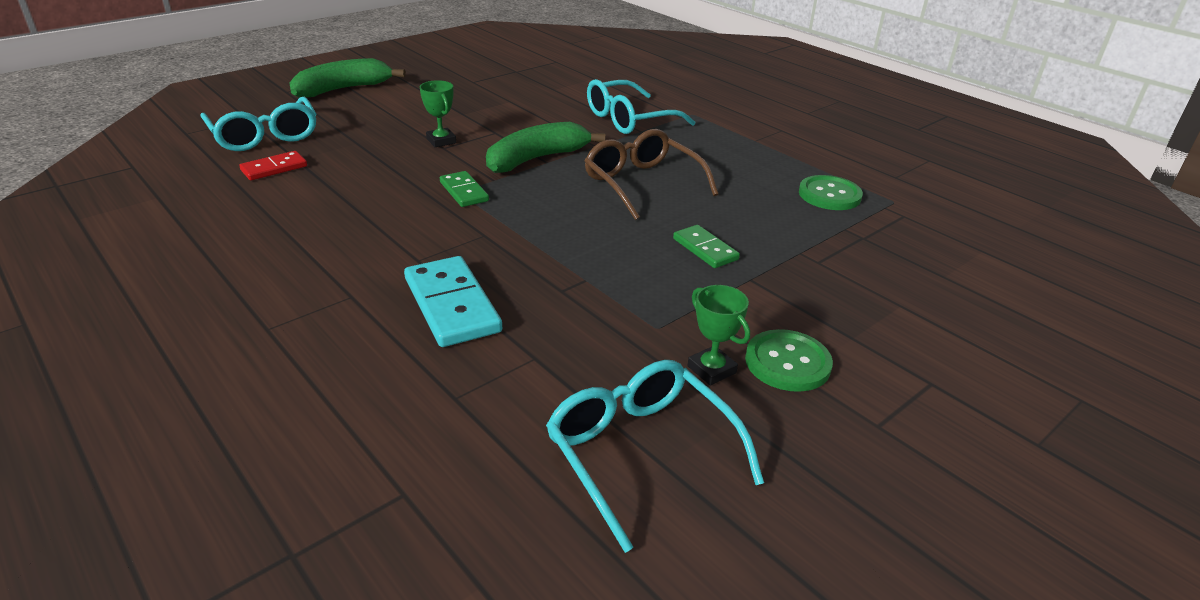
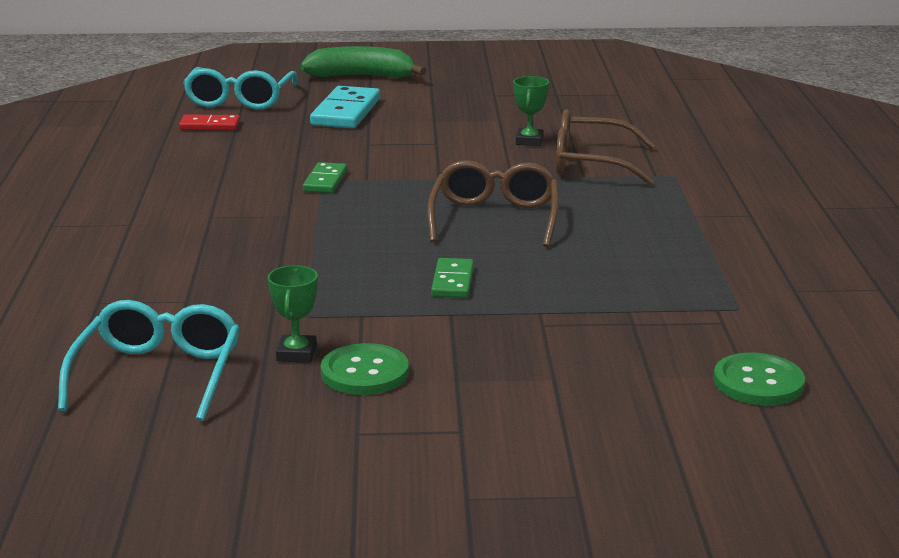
camera: 40 degrees right, 10 degrees down
(441, 141) = (374, 138): green trophy -> green trophy (529, 141)
(452, 305) = (185, 251): turquoise domino -> turquoise domino (346, 112)
(537, 159) = (433, 173): green banana -> none
(629, 119) = (590, 164): turquoise glasses -> brown glasses
(829, 195) = (674, 281): green button -> green button (758, 382)

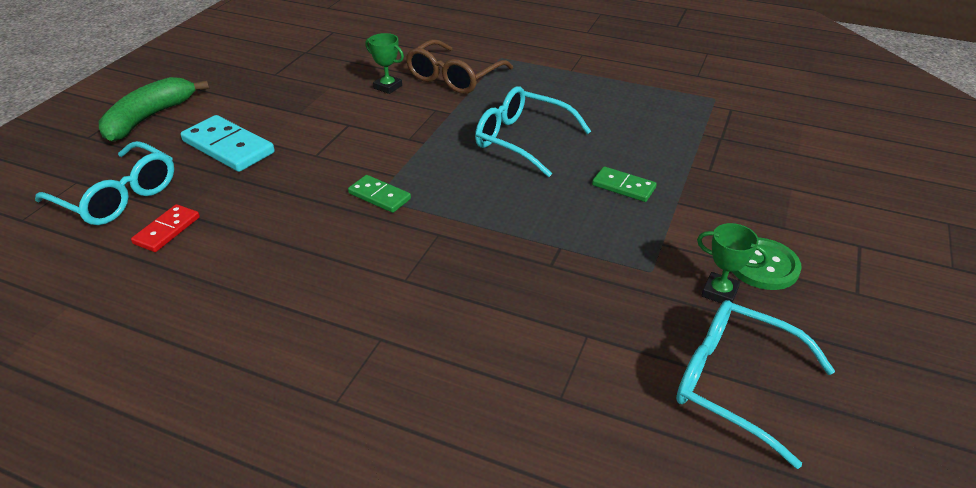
camera: 65 degrees left, 15 degrees up
(494, 218) = (522, 140): brown glasses -> turquoise glasses
(758, 382) = (814, 122): green button -> none

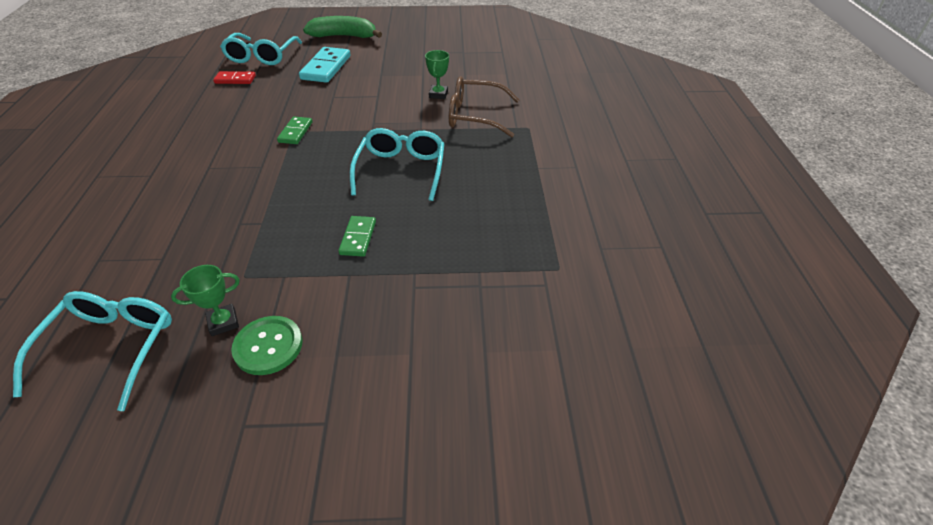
camera: 65 degrees right, 5 degrees up
(719, 292) = (223, 322): green trophy -> green trophy turned 60 degrees clockwise

